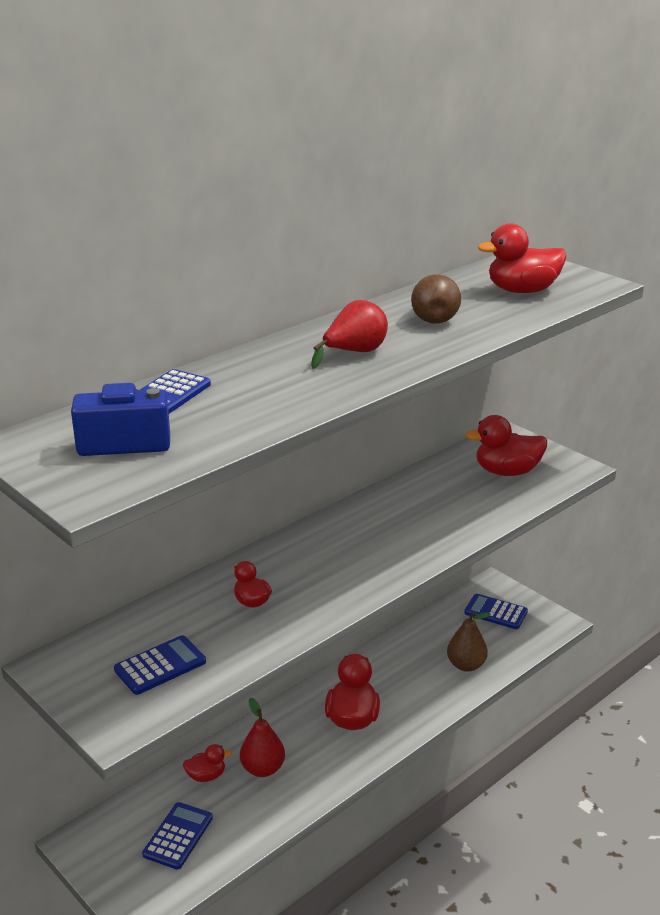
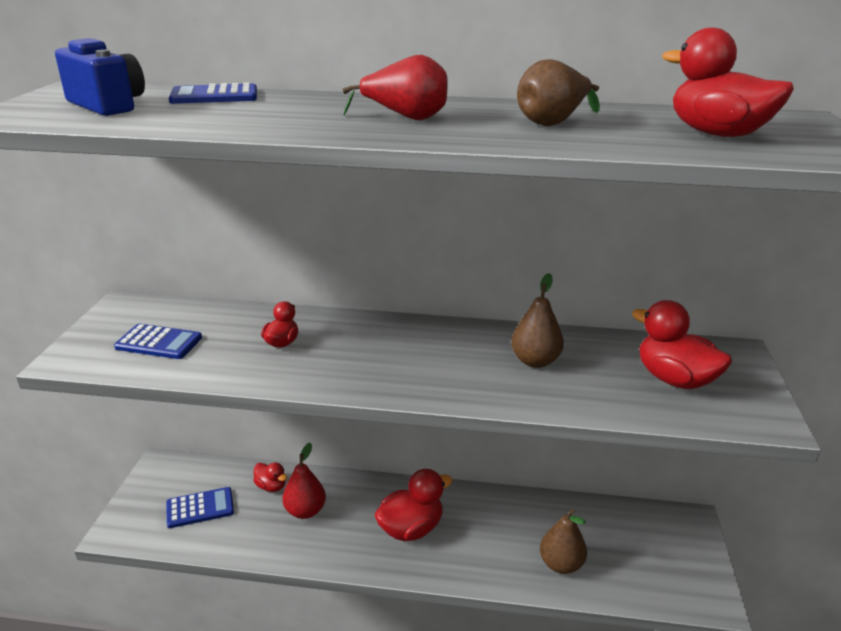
camera: 50 degrees right, 0 degrees up
(424, 507) = (535, 361): none -> brown pear
(495, 612) = (657, 544): blue calculator -> none

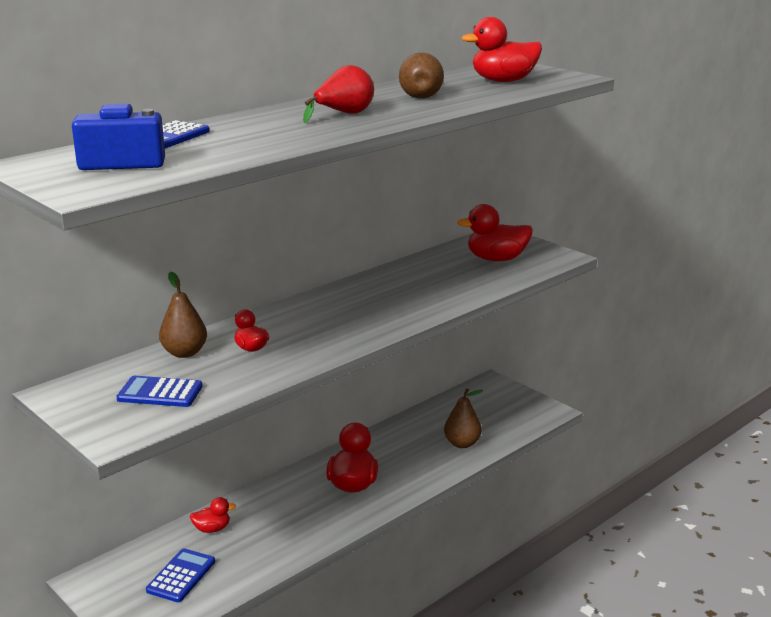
camera: 50 degrees left, 5 degrees down
(159, 342) = (160, 393): blue calculator -> blue calculator turned 135 degrees counterclockwise
(305, 511) = (266, 523): red pear -> none
(535, 361) = (418, 283): brown pear -> brown pear (184, 353)

